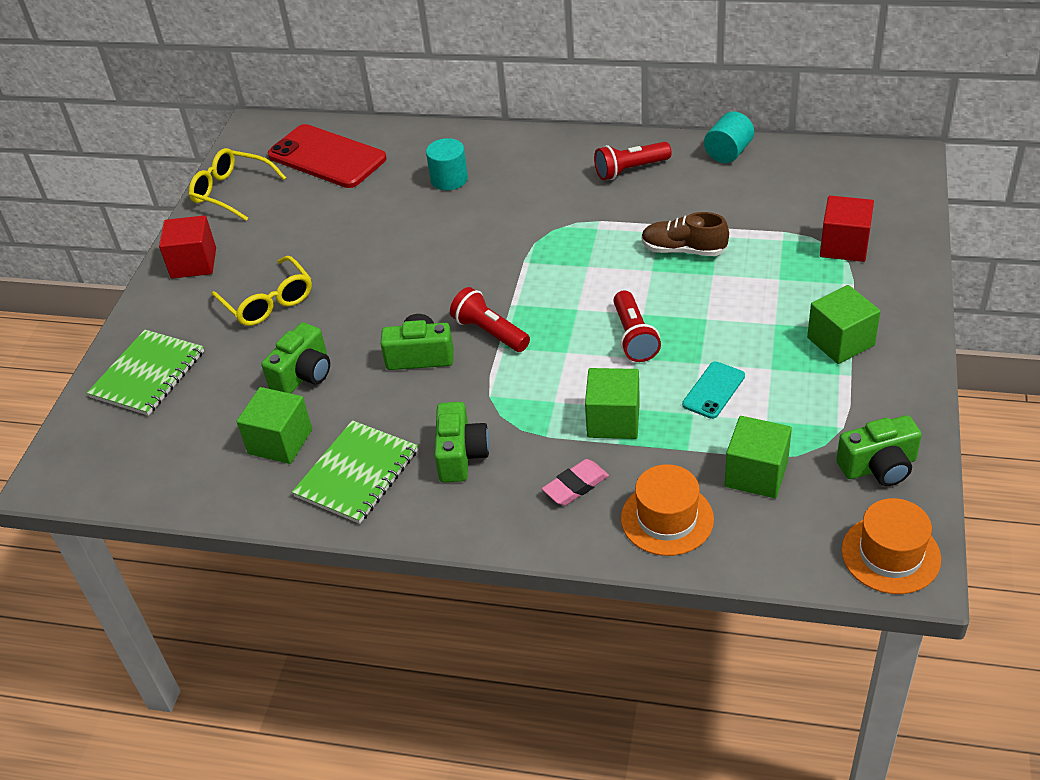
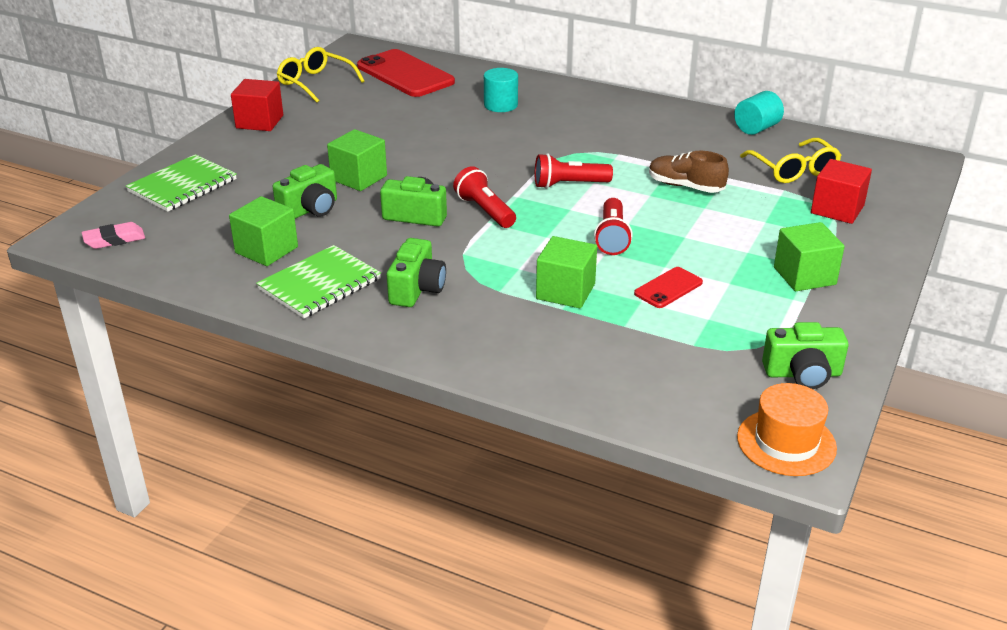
camera: 10 degrees right, 10 degrees down
(268, 302) = (307, 157): yellow glasses -> yellow glasses (794, 170)
(575, 486) = (508, 331): pink eraser -> pink eraser (114, 240)
(630, 170) = (662, 125): red flashlight -> red flashlight (569, 184)
(667, 518) = (581, 371): orange hat -> none
(713, 390) = (668, 288): turquoise phone -> red phone
(756, 474) = (681, 356): green cube -> green cube (359, 178)

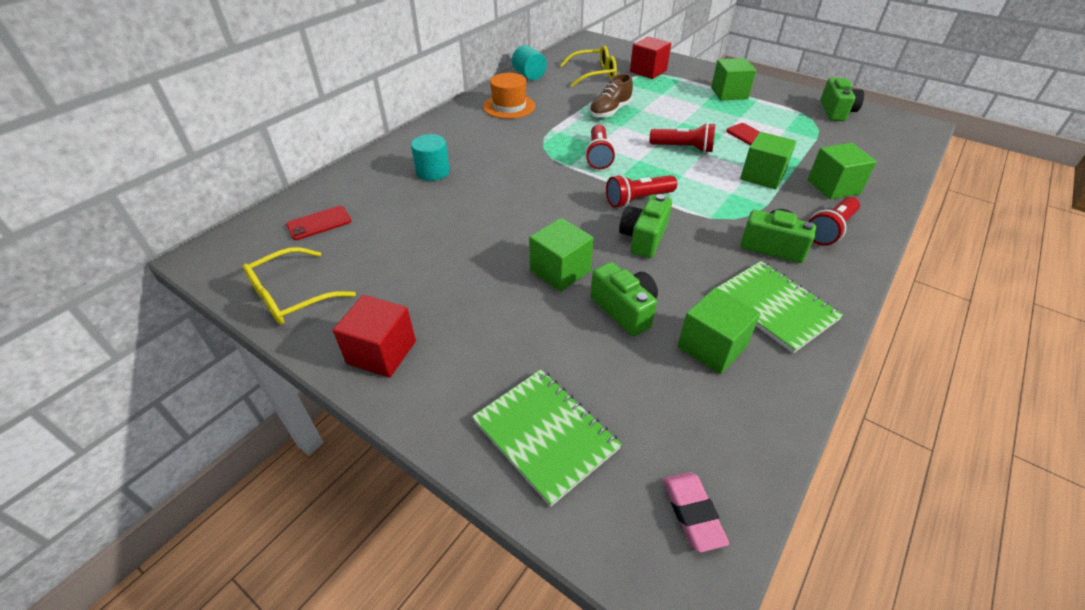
camera: 80 degrees left, 10 degrees up
(405, 74) = (319, 223): red phone -> red phone, size x0.49
(458, 331) = (830, 230): none -> red flashlight
(559, 344) = (833, 187): none -> green cube
(786, 442) = (905, 127): orange hat -> orange hat (509, 106)

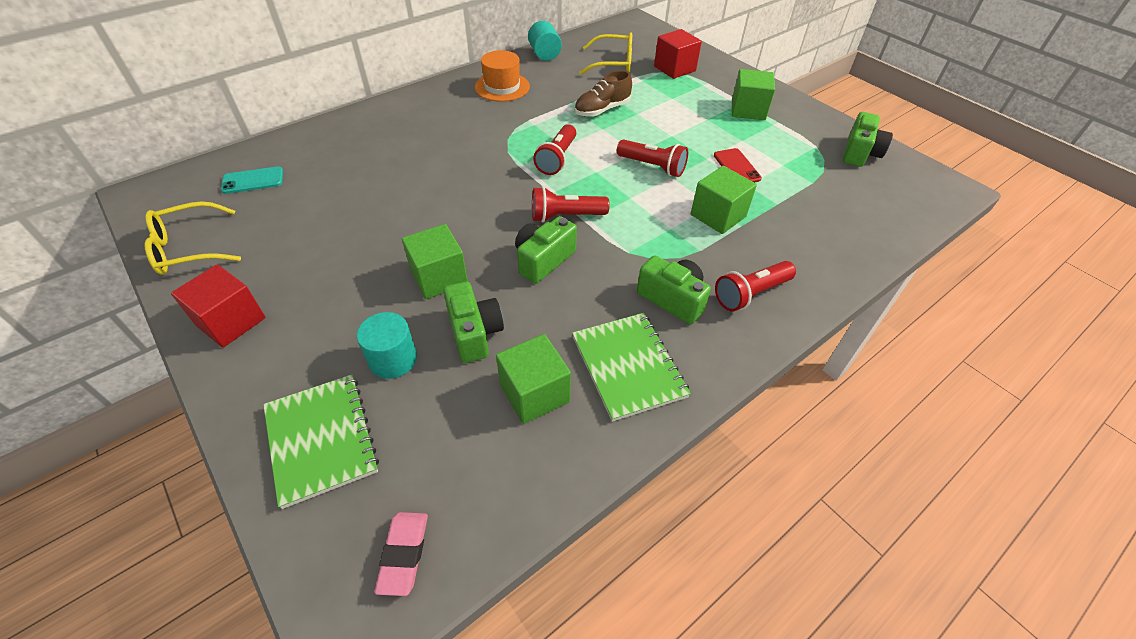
camera: 15 degrees right, 5 degrees up
(319, 223) = (253, 180): red phone -> turquoise phone
(433, 172) = (385, 146): turquoise cylinder -> turquoise cylinder (393, 359)
(833, 187) = (790, 244): green cube -> none

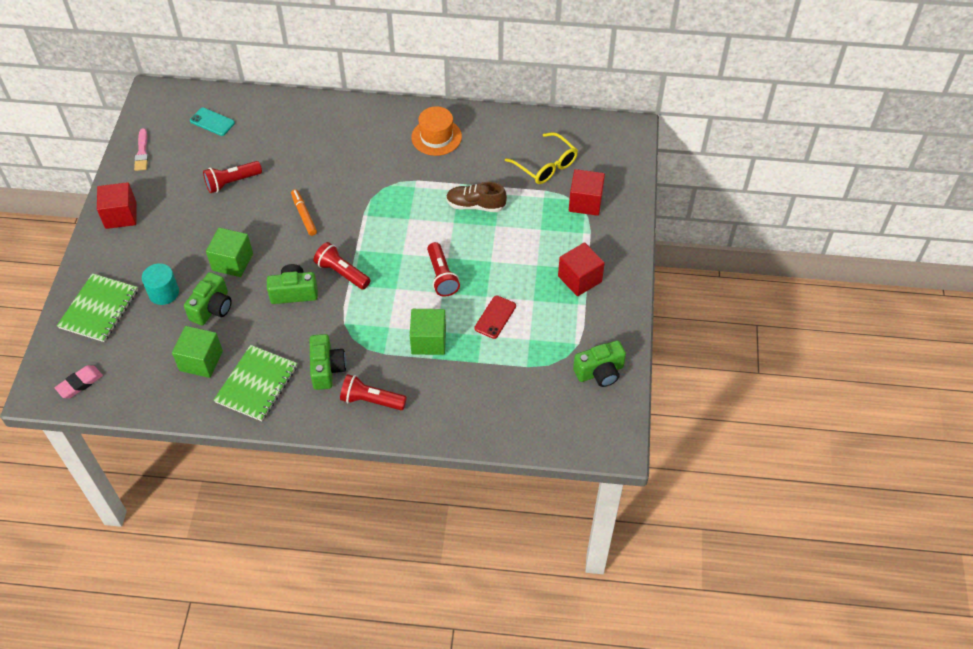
camera: 45 degrees right, 5 degrees up
(188, 248) = (142, 152): yellow glasses -> pink brush
(461, 196) = (304, 215): none -> orange marker
(544, 54) = (507, 122): turquoise cylinder -> none
(557, 159) = (392, 226): red flashlight -> red flashlight (232, 182)
(748, 110) = (579, 279): green cube -> red cube

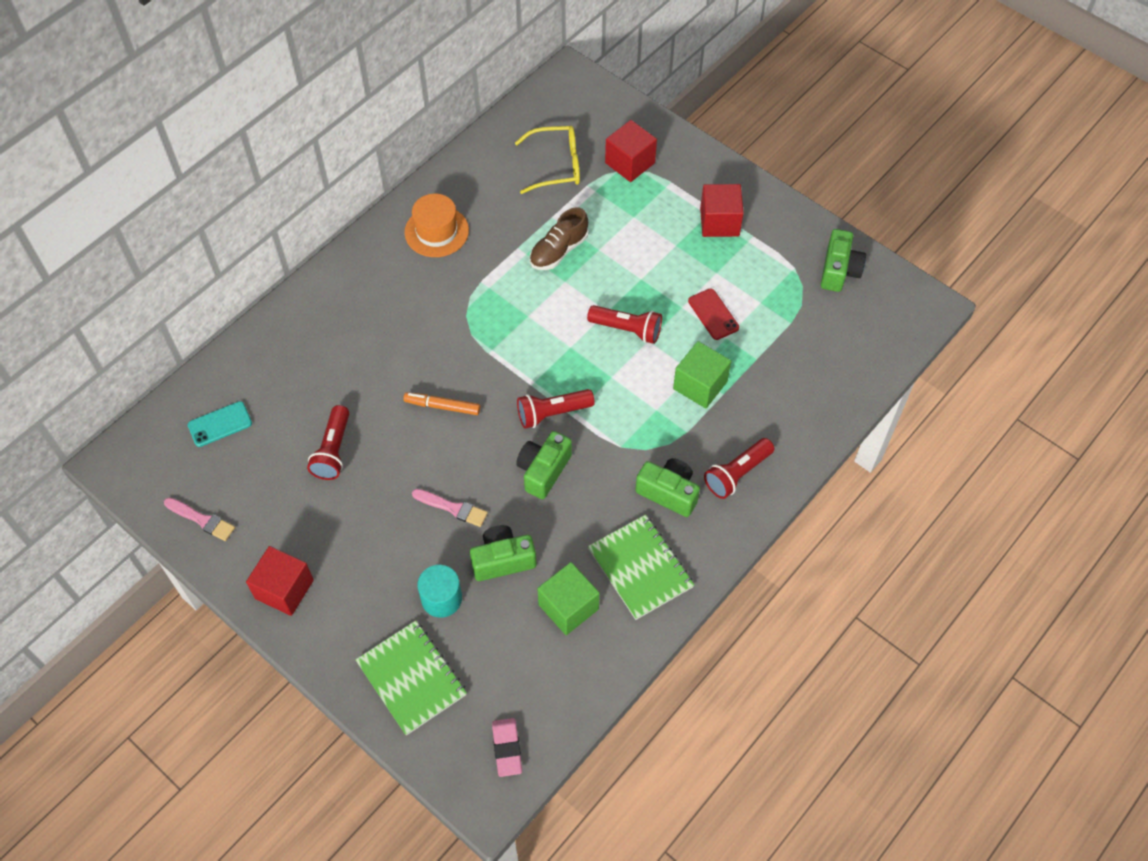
camera: 55 degrees left, 5 degrees up
(212, 308) = (502, 560): green camera -> green camera turned 75 degrees counterclockwise
(232, 262) = (452, 508): green cube -> pink brush

